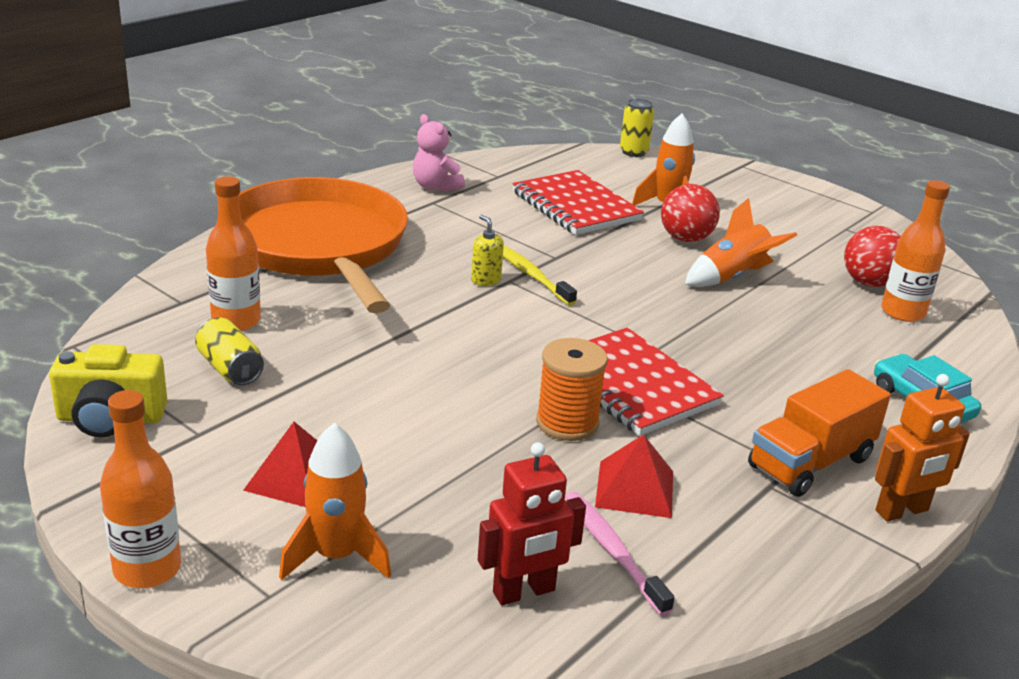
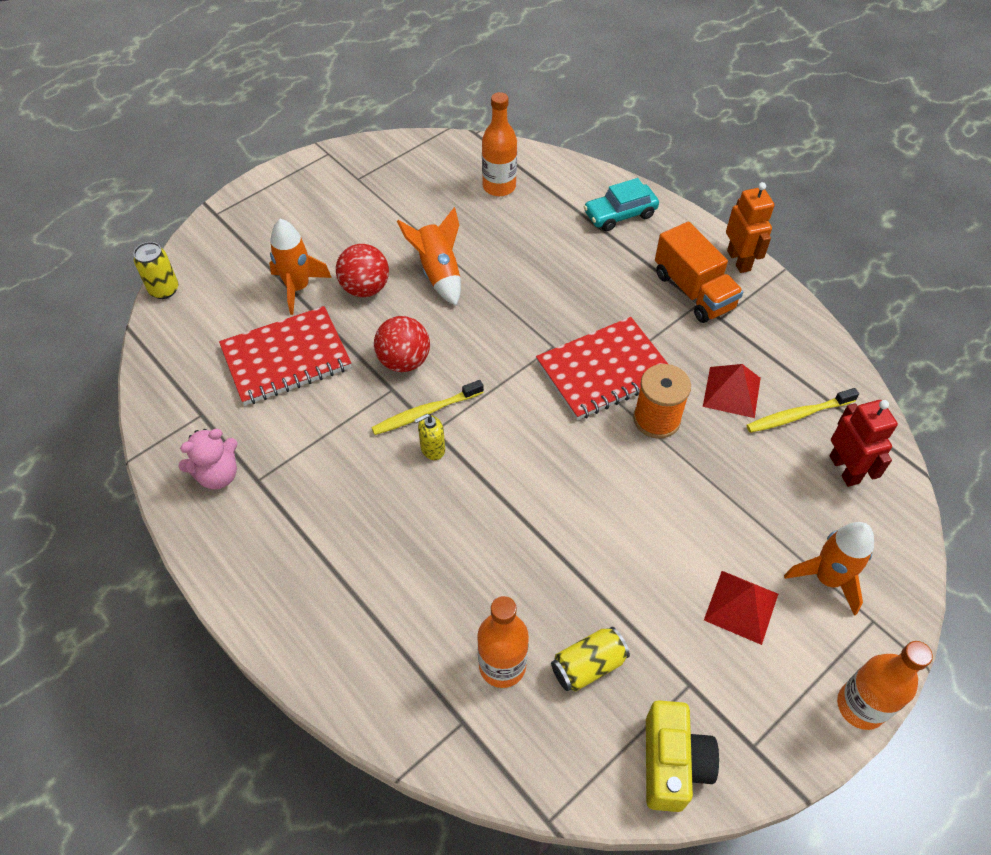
camera: 80 degrees left, 25 degrees up
(318, 246) = (349, 592): orange pan -> none
(613, 551) = (798, 415): pink toothbrush -> yellow toothbrush
(868, 283) = (453, 192): red ball -> red ball (404, 361)

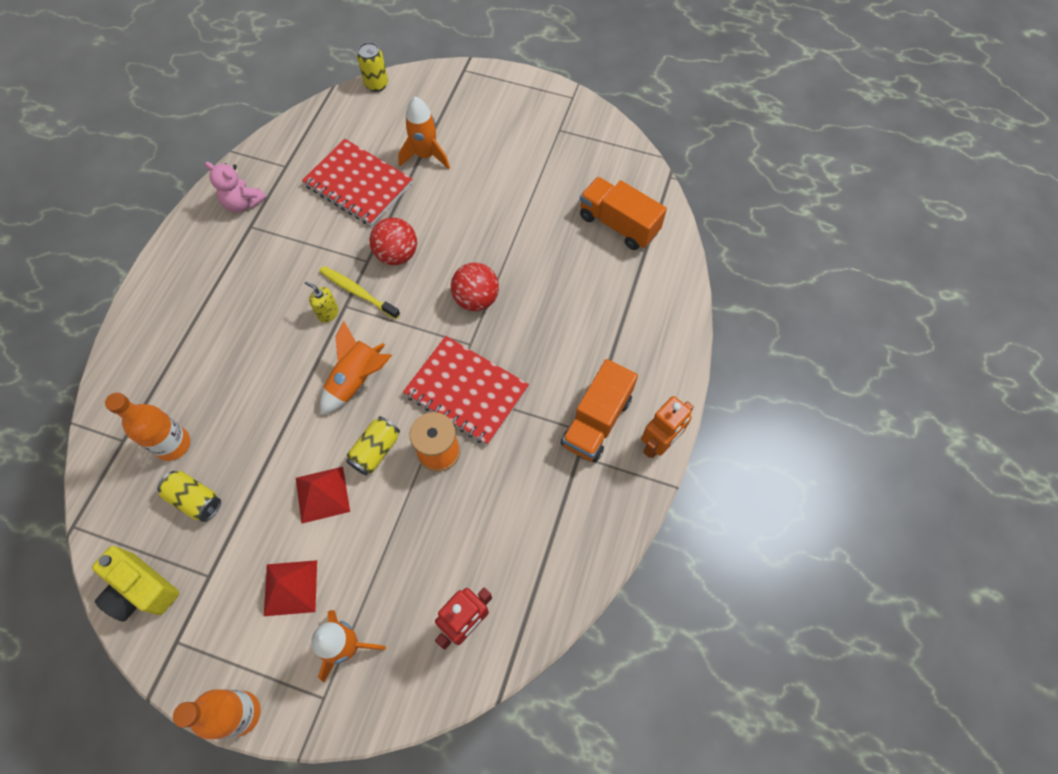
camera: 60 degrees right, 10 degrees up
(365, 288) = (451, 194): red ball -> red ball (476, 299)
(438, 272) = (497, 231): orange rocket -> orange rocket (357, 380)
(499, 186) = (618, 224): orange bottle -> orange truck
(620, 214) = (649, 326): turquoise car -> none
(625, 470) = (376, 450): none -> yellow can
(672, 763) = (142, 589): yellow camera -> yellow camera turned 60 degrees clockwise
(731, 392) = (500, 497): red pyramid -> red pyramid (322, 494)
(798, 415) = (505, 561): yellow toothbrush -> none

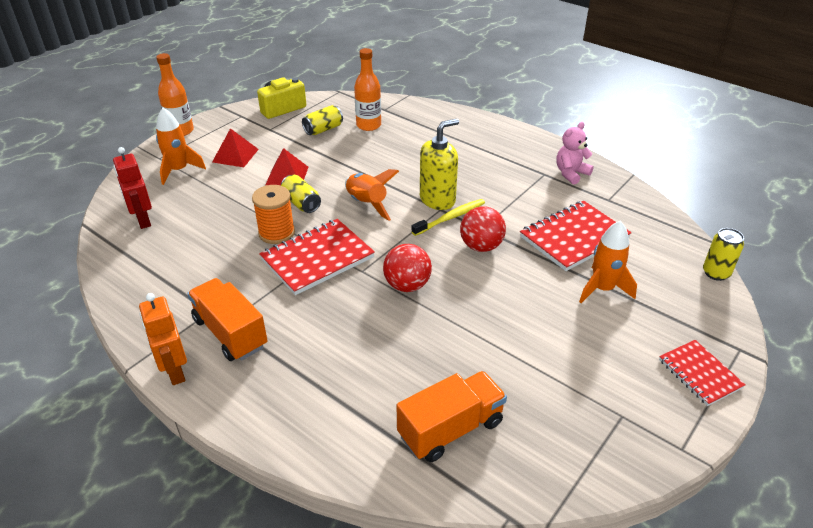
camera: 110 degrees right, 25 degrees down
(328, 313) = (437, 199): yellow soap dispenser -> yellow soap dispenser, size x1.97
(499, 91) = (700, 374): none -> red notebook

